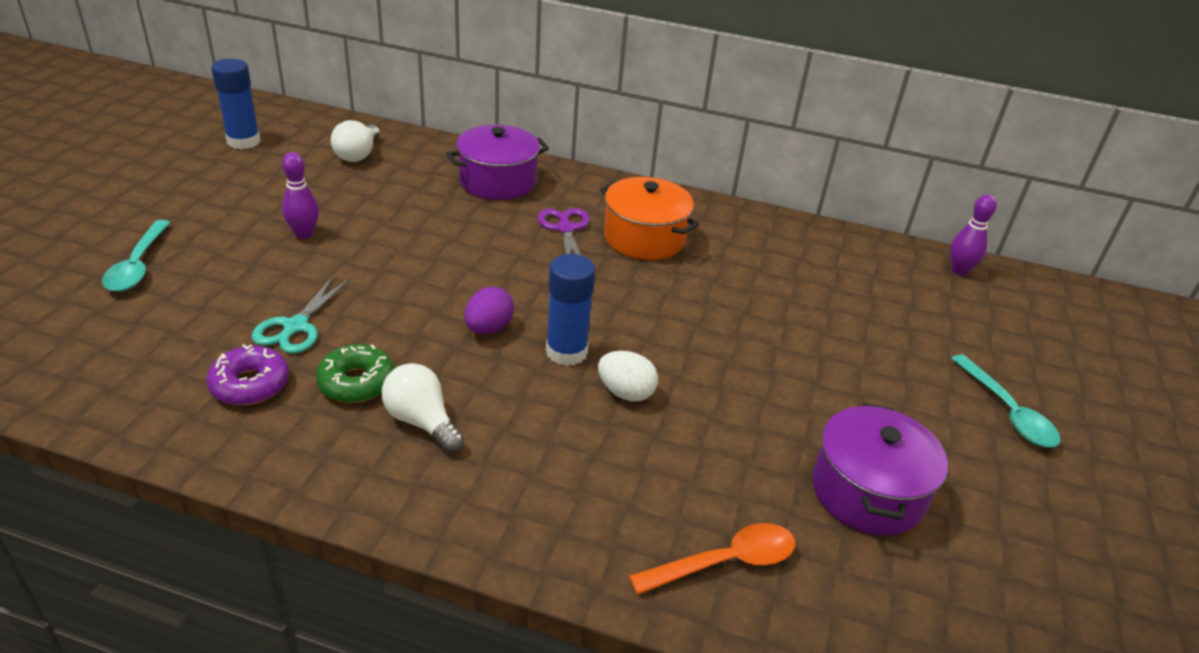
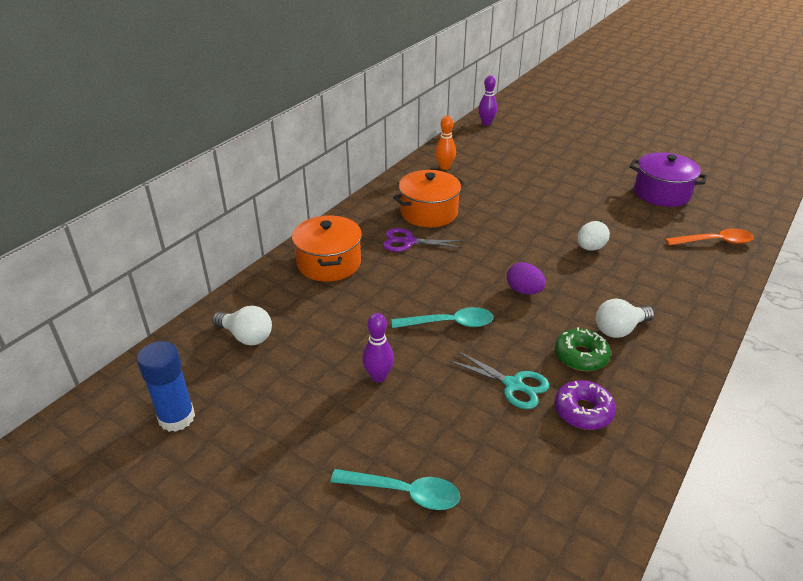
camera: 70 degrees left, 0 degrees up
(498, 181) = (329, 263): purple pot -> orange pot
(566, 352) = (551, 263): blue glue stick -> none
(724, 562) = (714, 242): orange spoon -> orange spoon turned 90 degrees clockwise
(778, 241) = (444, 167): none -> orange bowling pin
(1007, 411) = (602, 144): turquoise spoon -> turquoise spoon (449, 323)

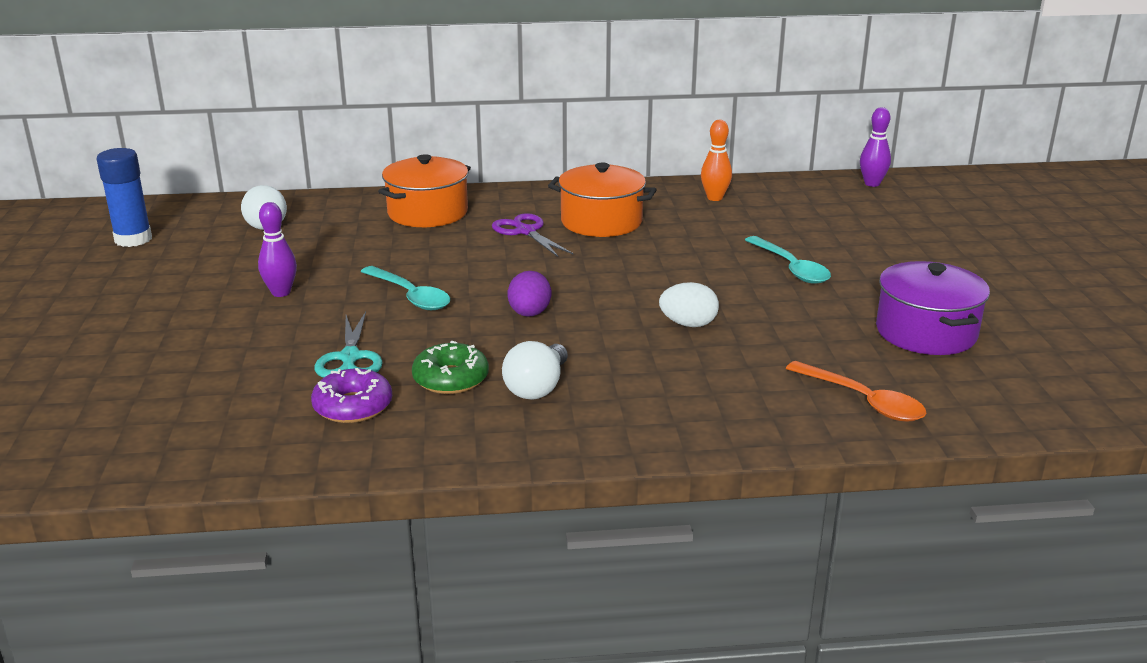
camera: 50 degrees right, 10 degrees down
(404, 492) = (135, 355): turquoise spoon -> turquoise spoon (791, 268)
(619, 329) = (537, 388): white light bulb -> white light bulb turned 90 degrees counterclockwise

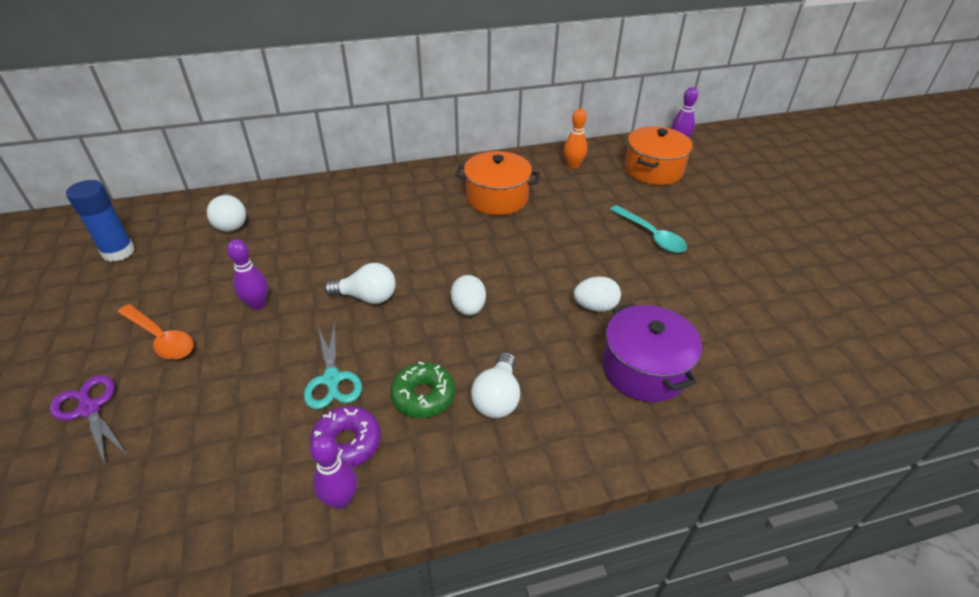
camera: 10 degrees left, 15 degrees up
(334, 446) = (341, 499): none -> purple bowling pin
(410, 296) = (367, 297): turquoise spoon -> white light bulb
(427, 213) = (360, 199): orange pot -> orange pot (653, 170)
(525, 231) = (442, 214): purple scissors -> purple scissors (89, 408)
(529, 314) = (468, 308): purple egg -> white egg
(863, 401) = (753, 381): orange spoon -> orange spoon (161, 338)
(926, 332) = (771, 296): purple pot -> purple pot (644, 369)

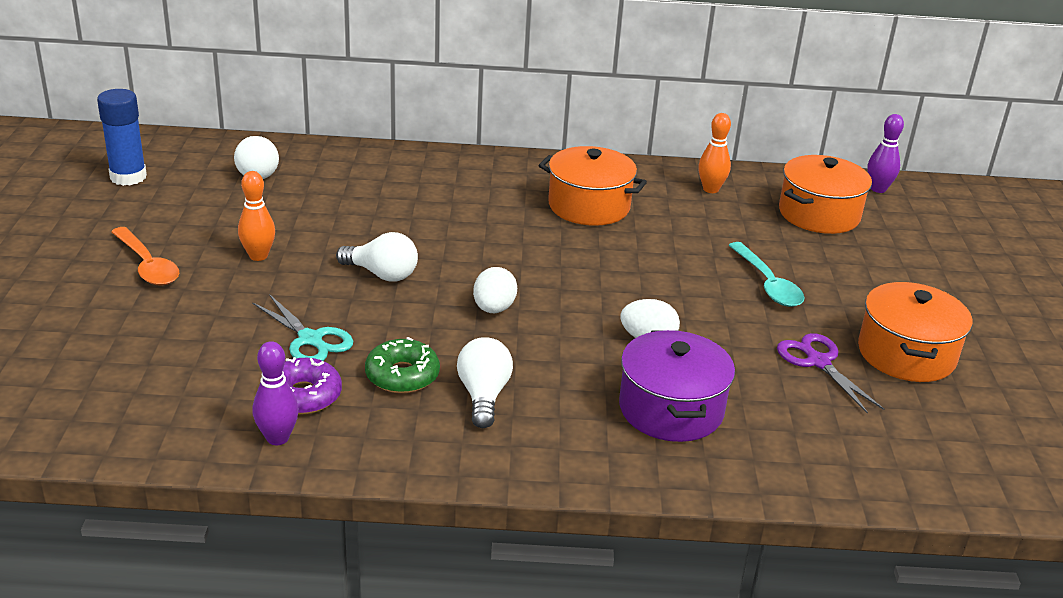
camera: 15 degrees right, 10 degrees down
(89, 408) = (60, 309): purple scissors -> purple scissors (818, 362)
(257, 304) = (258, 256): purple bowling pin -> orange bowling pin
(332, 379) = (310, 340): turquoise scissors -> turquoise scissors turned 45 degrees counterclockwise
(497, 398) = (483, 396): white light bulb -> white light bulb turned 150 degrees clockwise
(772, 272) = (906, 354): none -> orange pot

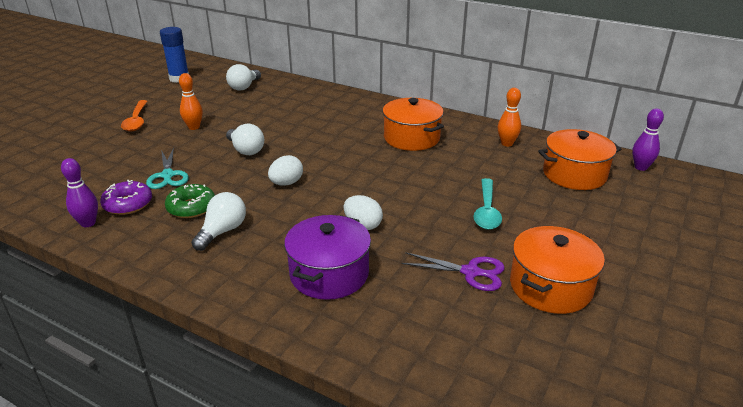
camera: 30 degrees right, 0 degrees up
(818, 362) = (471, 272): purple scissors -> purple scissors turned 105 degrees clockwise

